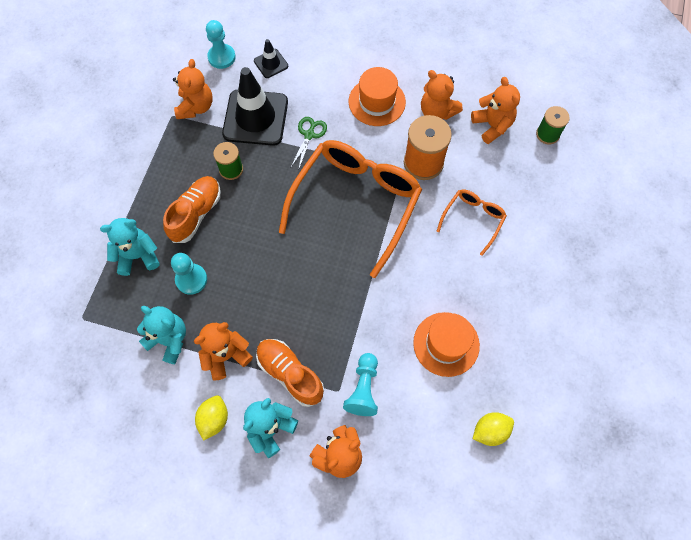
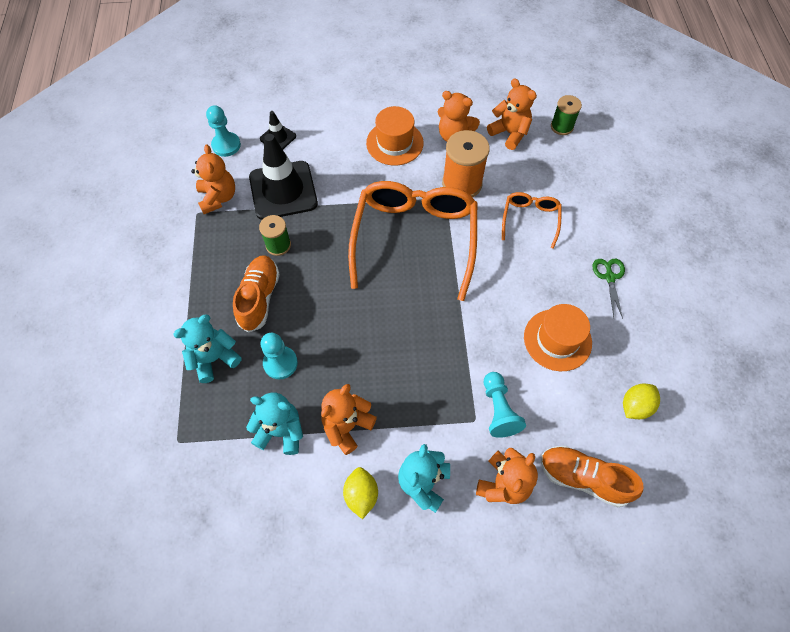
camera: 20 degrees left, 5 degrees down
(290, 374) = (420, 421): orange shoe -> orange shoe (583, 478)
(309, 135) = (343, 190): green scissors -> green scissors (609, 277)

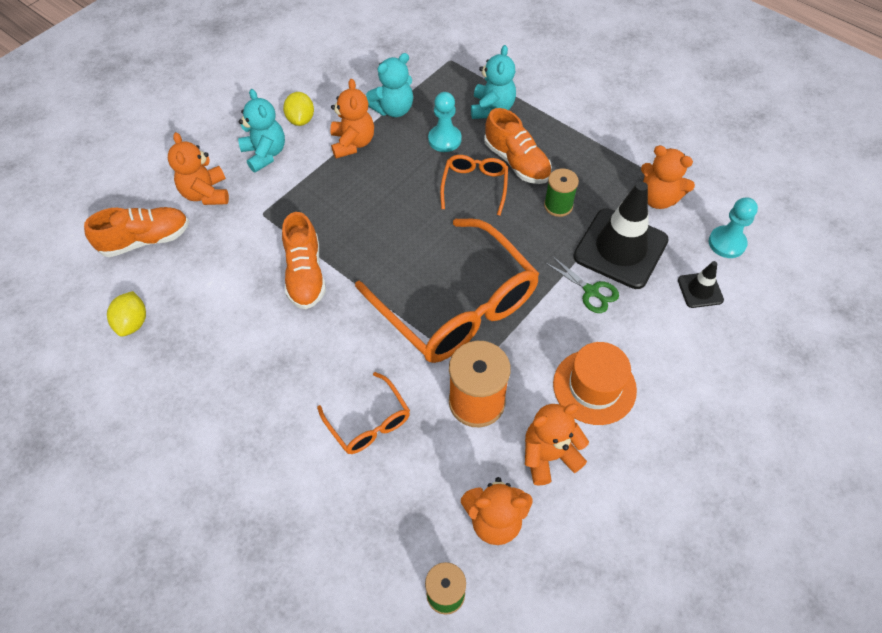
camera: 135 degrees right, 5 degrees down
(308, 305) = (475, 186): none -> orange glasses
(361, 495) = (301, 119): yellow lemon -> yellow lemon turned 45 degrees clockwise
(487, 340) = (305, 274): none -> orange shoe
(498, 410) = (250, 233): turquoise pawn -> none
(557, 340) = (243, 323): orange hat -> none
(609, 277) = (236, 427): green scissors -> green scissors (591, 291)

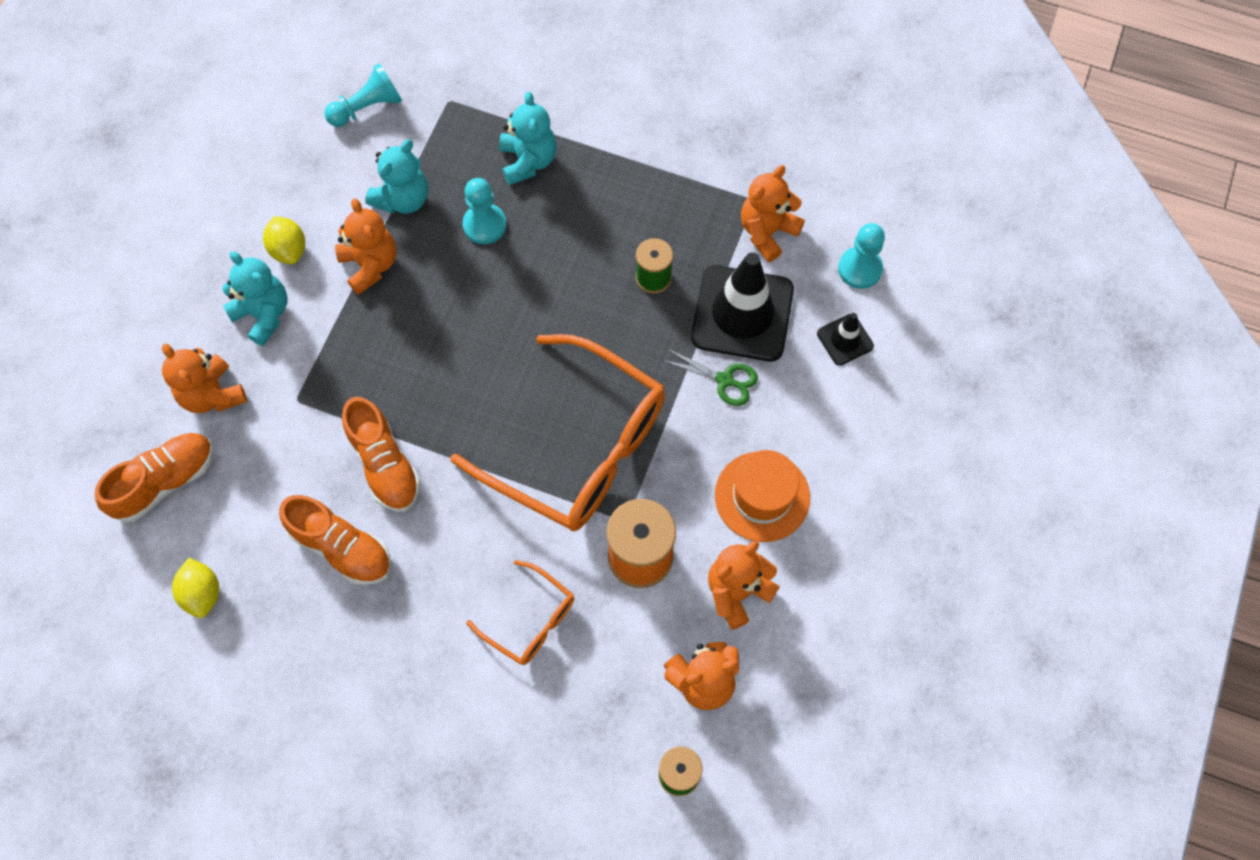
camera: 20 degrees left, 10 degrees up
(392, 50) = (367, 107): none -> turquoise pawn
(475, 186) = (545, 281): orange glasses -> none
(517, 162) = (585, 231): orange shoe -> orange shoe (341, 547)
(658, 198) = (767, 232): orange teddy bear -> orange teddy bear turned 120 degrees clockwise

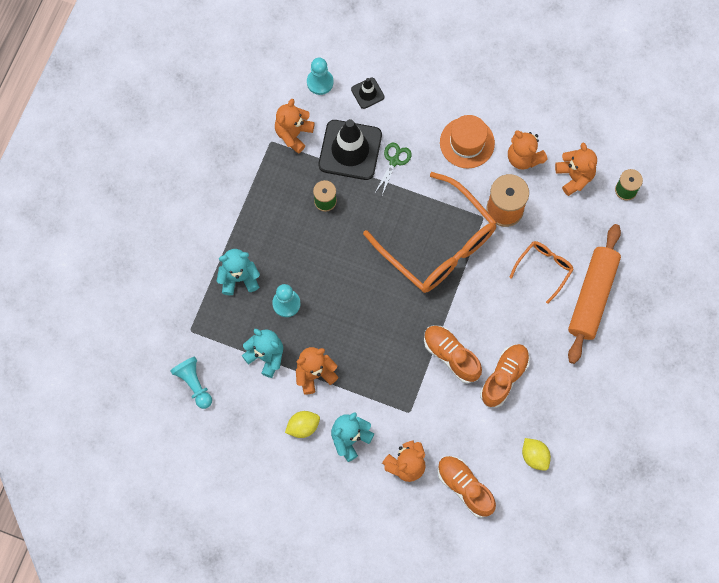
camera: 90 degrees left, 5 degrees up
(202, 593) = (534, 456): yellow lemon -> yellow lemon turned 75 degrees clockwise
(384, 464) = (451, 356): orange shoe -> orange shoe turned 105 degrees counterclockwise
(476, 703) = (592, 297): none -> orange rolling pin
(578, 447) = (438, 244): orange glasses -> orange glasses turned 105 degrees clockwise
(767, 232) = (293, 134): orange teddy bear -> orange teddy bear turned 75 degrees clockwise

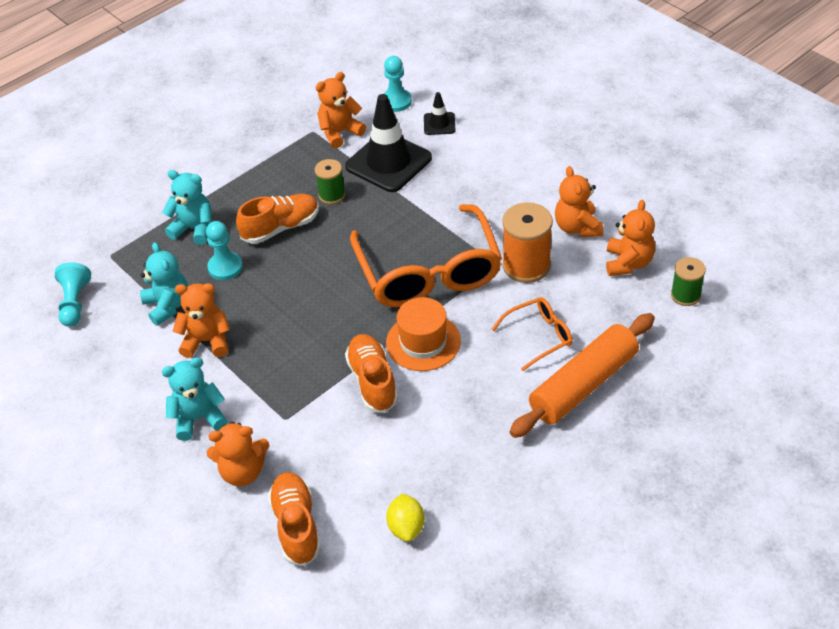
camera: 30 degrees right, 25 degrees down
(303, 426) = (156, 386): yellow lemon -> none
(394, 161) = (429, 185): green scissors -> none
(467, 142) = (520, 195): orange hat -> orange hat (423, 342)
(504, 377) = (422, 427): orange shoe -> orange shoe (281, 227)

